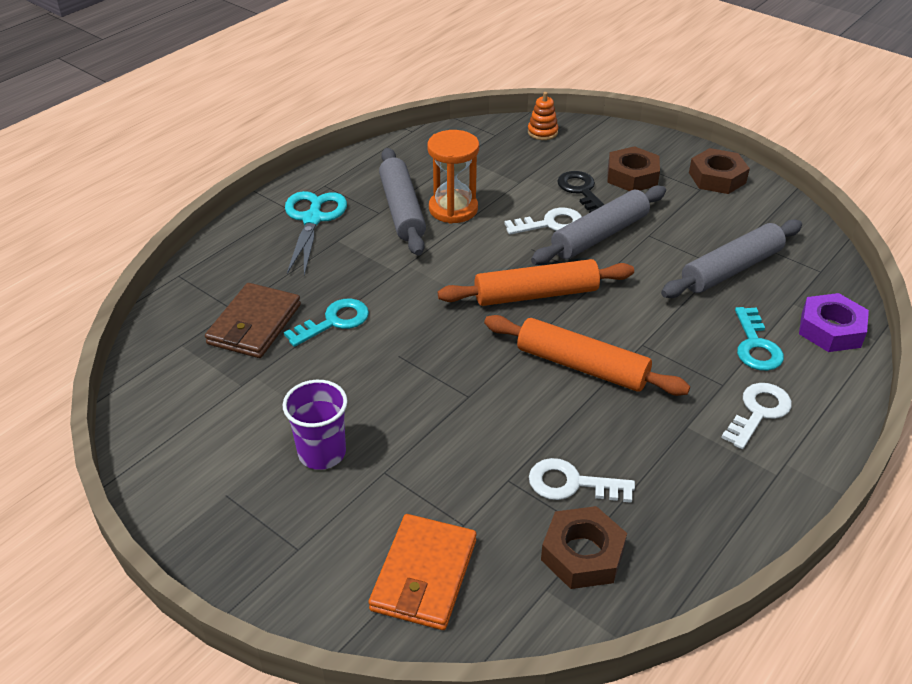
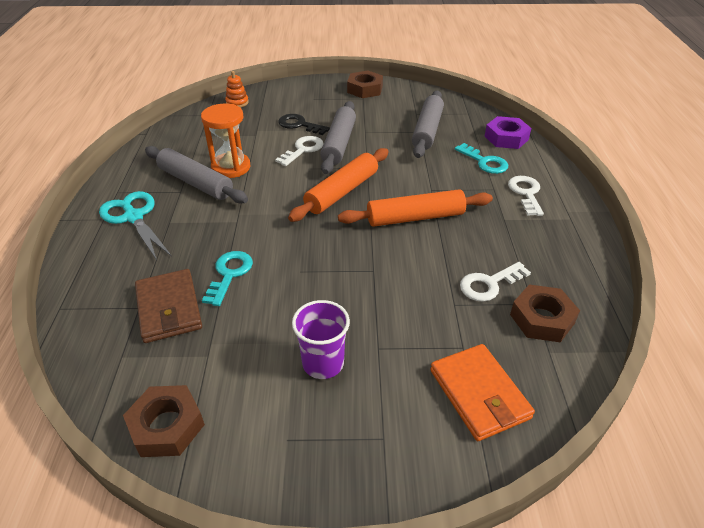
camera: 40 degrees left, 0 degrees up
(632, 176) = (319, 106): brown nut -> brown nut (166, 426)

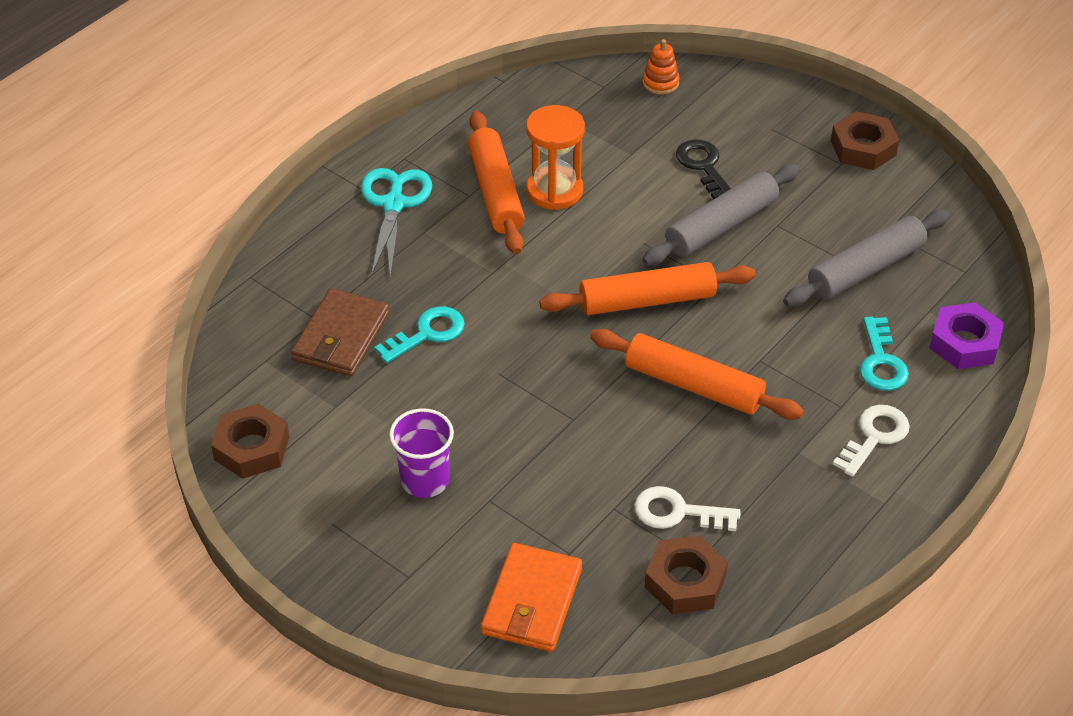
camera: 40 degrees right, 5 degrees up
(195, 183) = (495, 192): grey rolling pin -> orange rolling pin
(303, 150) = (666, 210): white key -> none

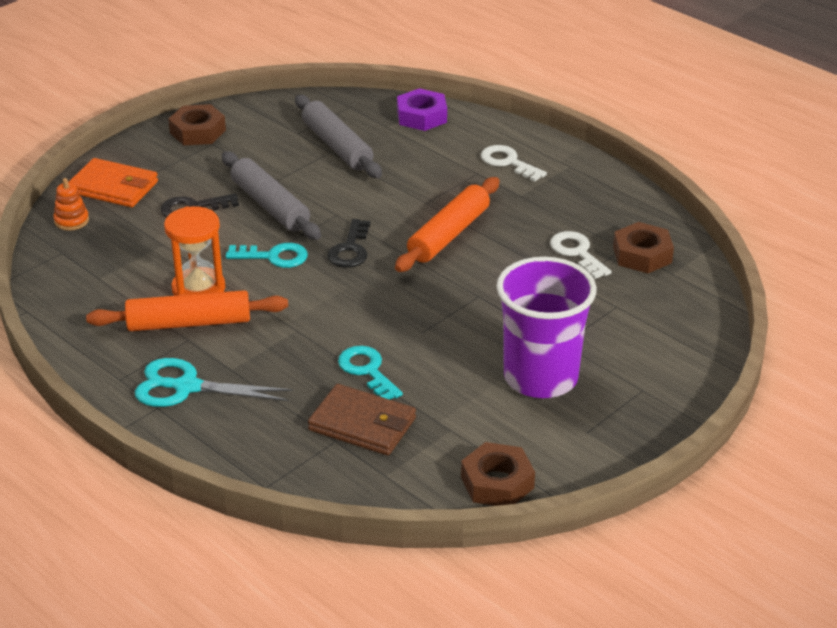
camera: 85 degrees left, 10 degrees down
(425, 480) = (540, 377): purple cup -> purple cup, size x1.76
(531, 601) = (664, 327): orange wallet -> orange wallet (113, 187)
(647, 301) = (350, 249): orange rolling pin -> black key
(677, 512) = (577, 253): white key -> white key turned 135 degrees clockwise
(881, 362) = (435, 151): turquoise key -> turquoise key (274, 257)

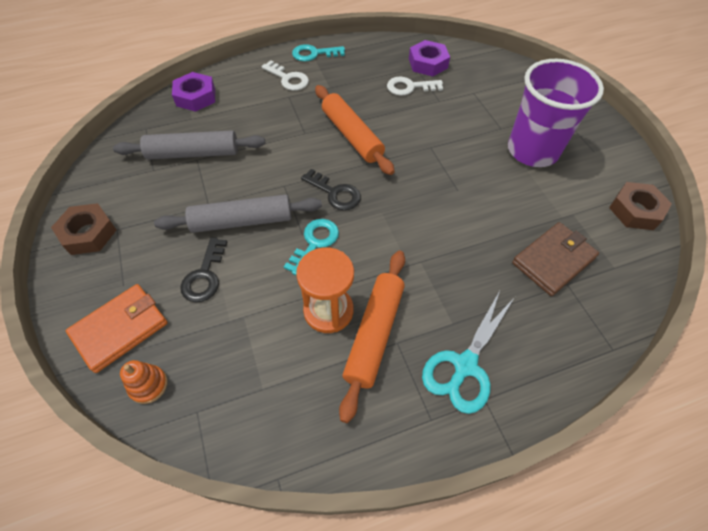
camera: 65 degrees left, 20 degrees up
(367, 371) = (491, 236): turquoise key -> turquoise key (314, 54)
(508, 162) = (288, 79): white key -> white key turned 120 degrees counterclockwise
(642, 255) = (428, 63): brown nut -> purple nut

